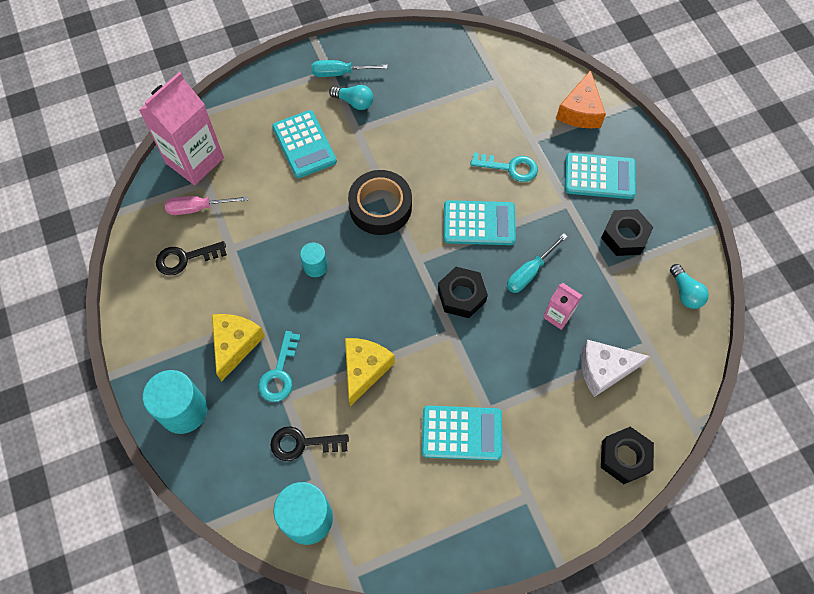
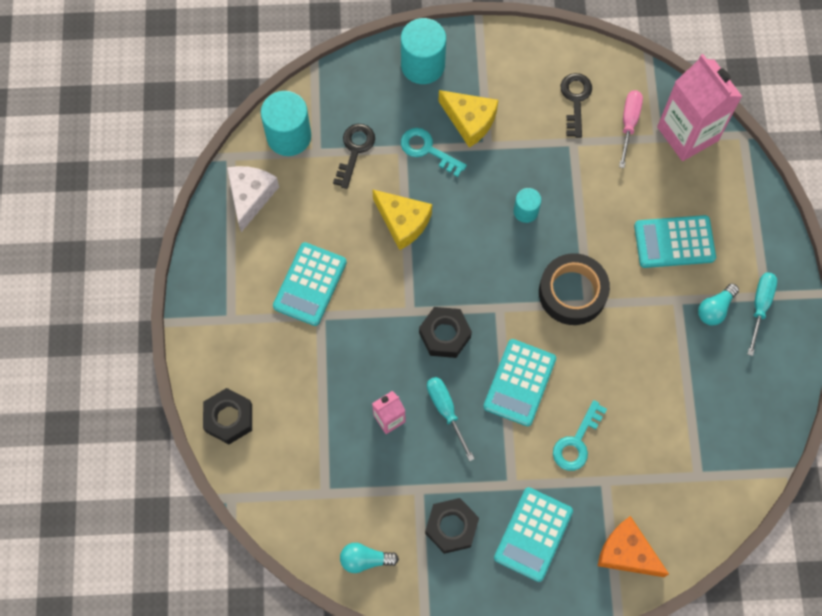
camera: 110 degrees right, 5 degrees up
(604, 370) = (317, 438): white cheese -> white cheese (250, 196)

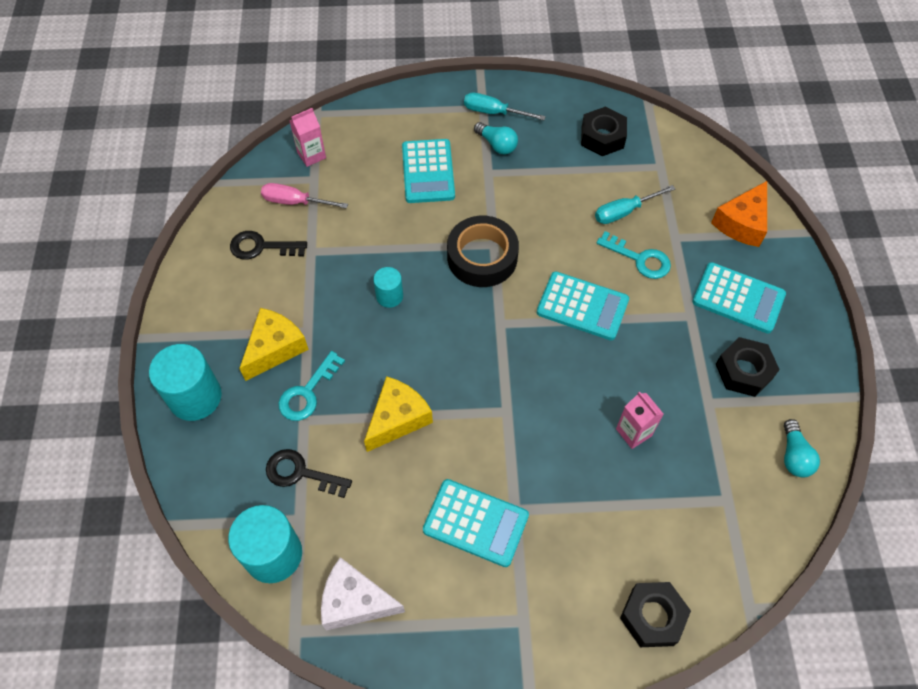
camera: 90 degrees left, 10 degrees down
(445, 335) = (533, 376): black nut -> black nut (602, 137)
(446, 410) = (619, 375): turquoise screwdriver -> turquoise screwdriver (624, 212)
(687, 134) = (311, 155): pink carton -> pink carton, size x0.48

